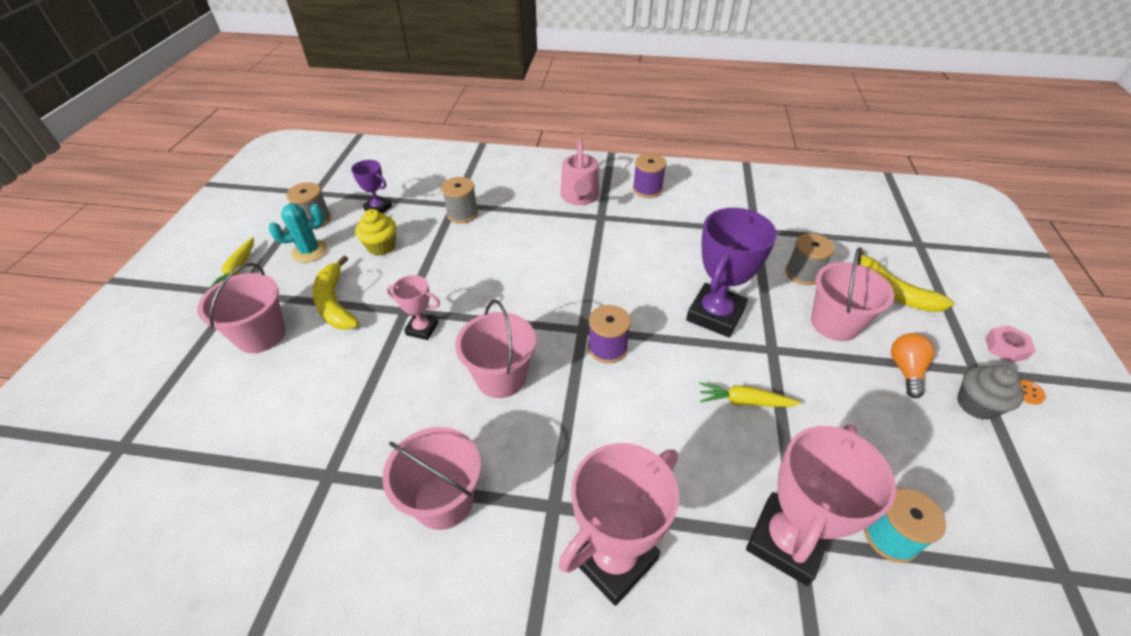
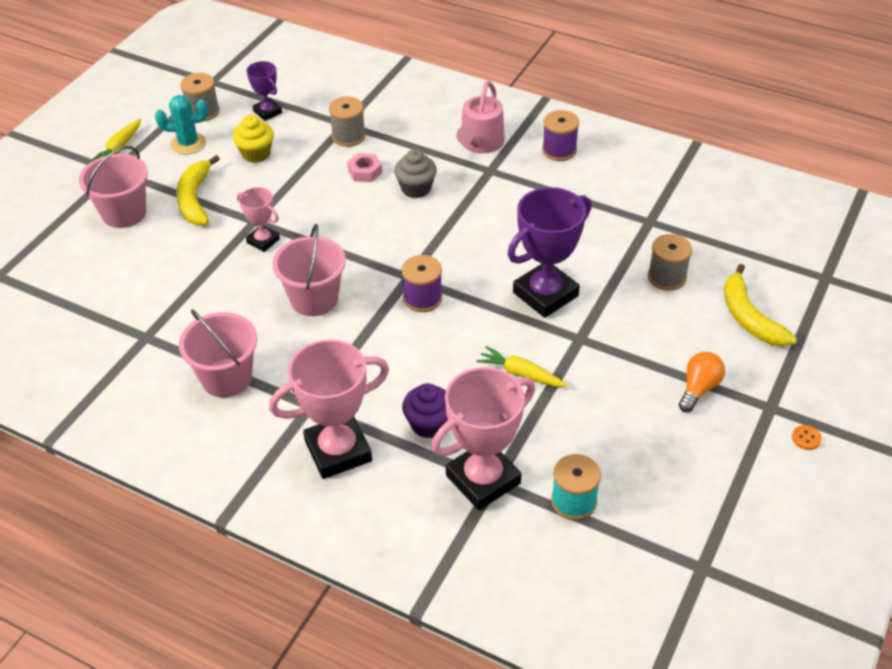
camera: 20 degrees right, 0 degrees up
(691, 489) = (428, 424): none -> purple cupcake
(835, 323) = (661, 331): pink bucket -> none
(976, 405) = (743, 434): grey cupcake -> grey cupcake (416, 188)
(1005, 348) = (823, 396): pink nut -> pink nut (365, 172)

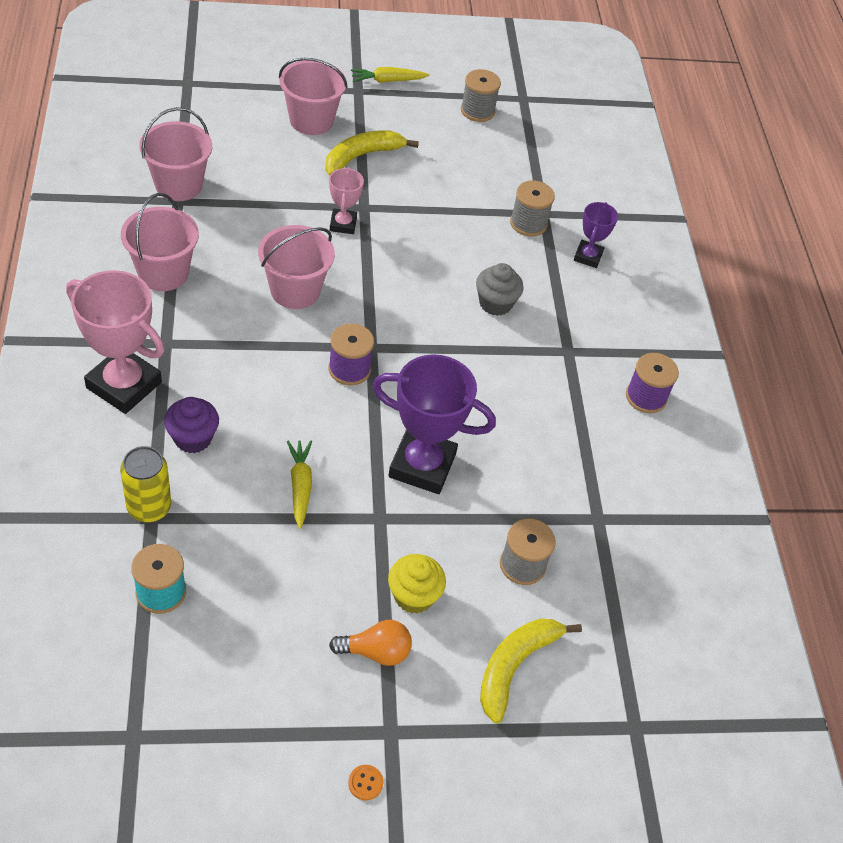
camera: 50 degrees right, 5 degrees up
(127, 329) = (178, 185): none -> pink bucket
(188, 143) = (428, 120): turquoise cactus -> none
(256, 153) = (451, 170): yellow cupcake -> yellow cupcake (413, 596)
(267, 112) = (514, 153): purple trophy -> purple trophy (588, 256)
(365, 172) = (488, 256): pink nut -> none
(480, 143) = (602, 327): pink watering can -> none
(483, 479) = (149, 507): pink trophy -> yellow can

